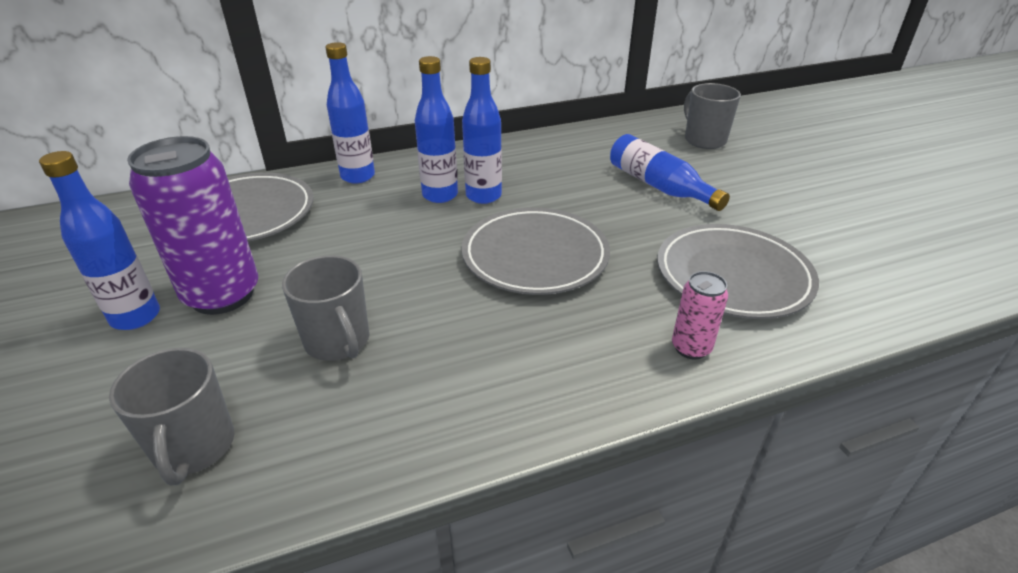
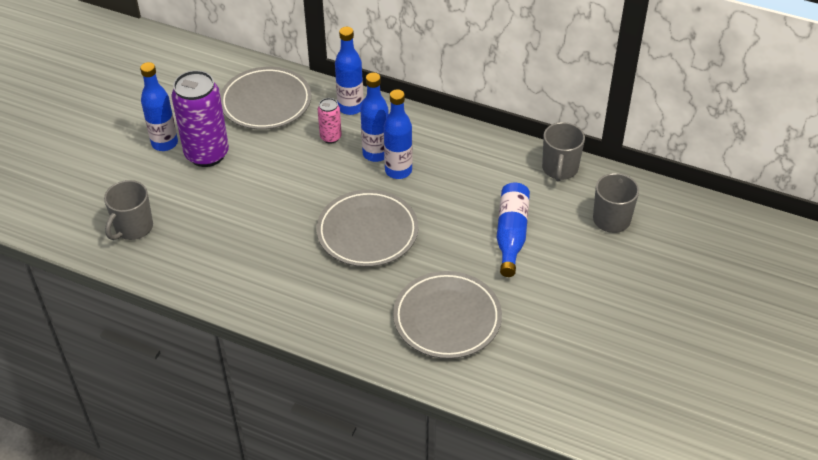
camera: 45 degrees right, 10 degrees up
(338, 341) = (225, 216): grey mug -> grey mug (560, 169)
(691, 348) = (362, 334): pink can -> pink can (330, 137)

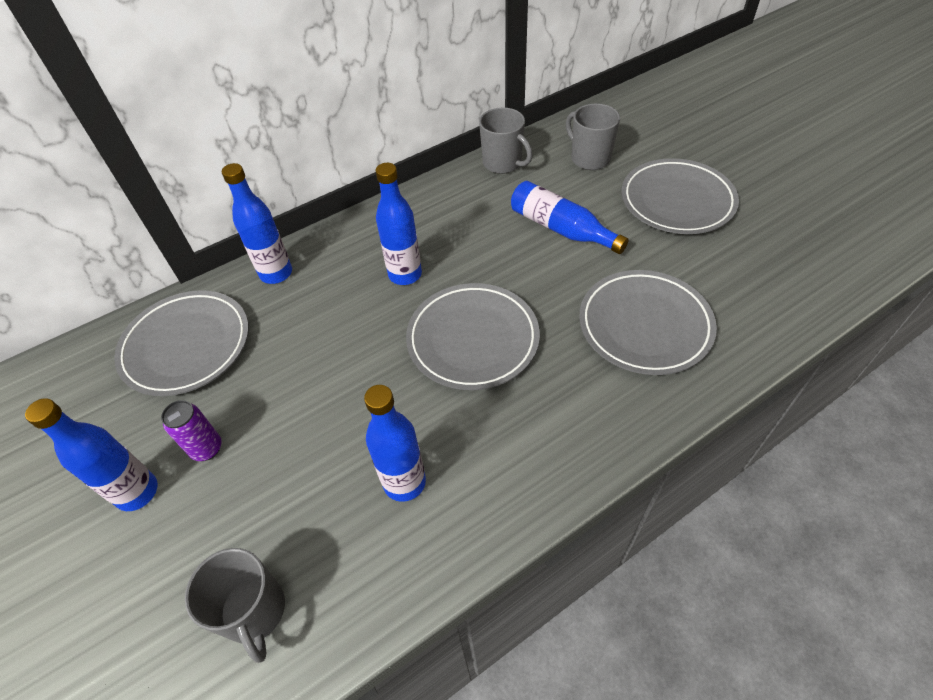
camera: 55 degrees left, 5 degrees up
(207, 154) = (207, 448): purple can -> purple can, size x0.49
(330, 137) = (302, 310): pink can -> none
(376, 154) = (364, 282): blue bottle -> blue bottle (404, 482)
(602, 293) = (677, 201): none -> grey plate

